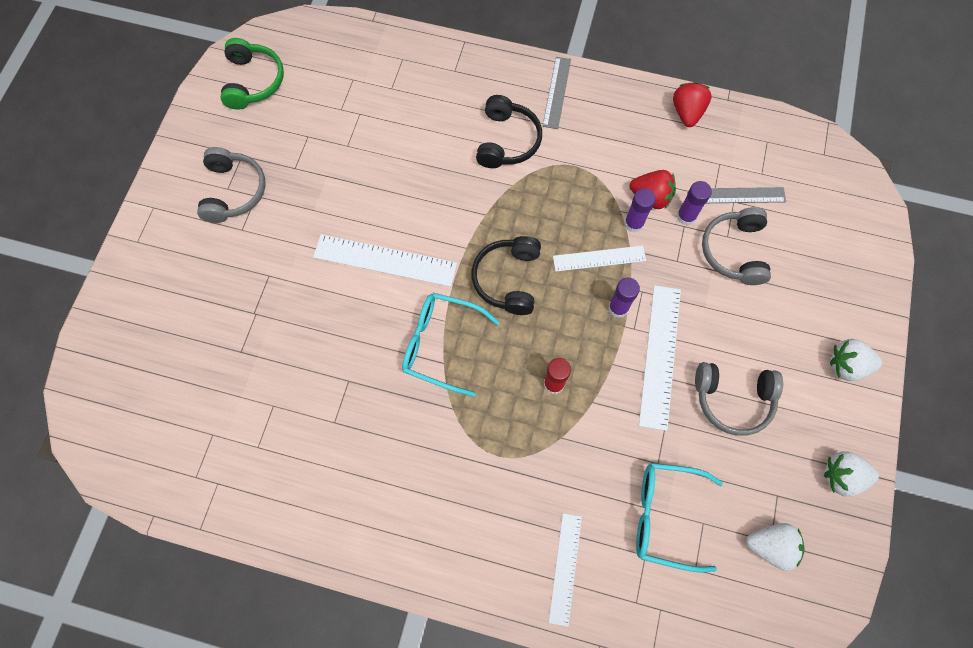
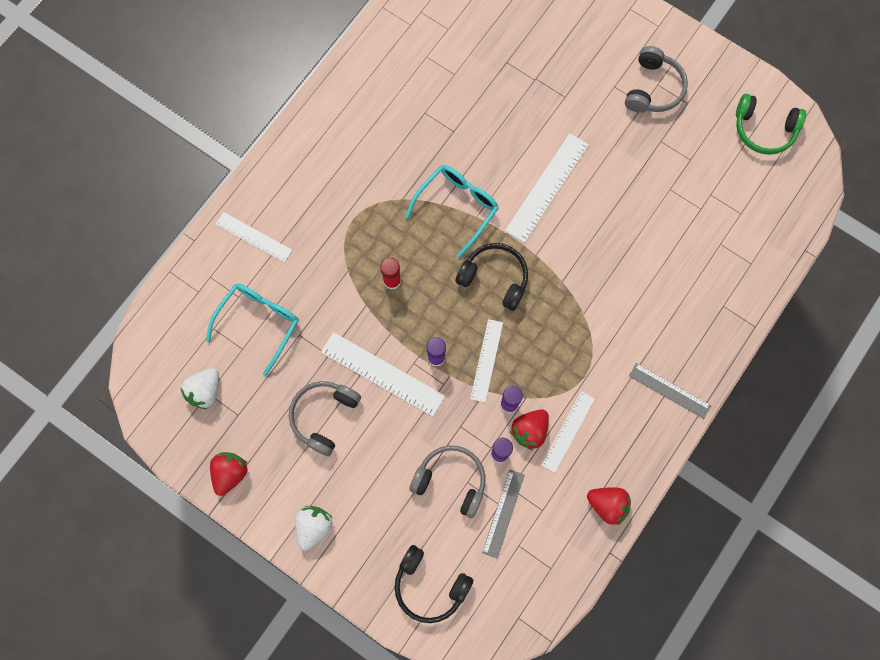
camera: 110 degrees right, 5 degrees up
(233, 191) = (653, 88): grey headphones -> grey headphones turned 90 degrees counterclockwise
(507, 141) = (630, 326): black headphones -> black headphones (429, 585)
(635, 164) = (568, 431): none -> white ruler
(842, 476) = (230, 473): white strawberry -> red strawberry

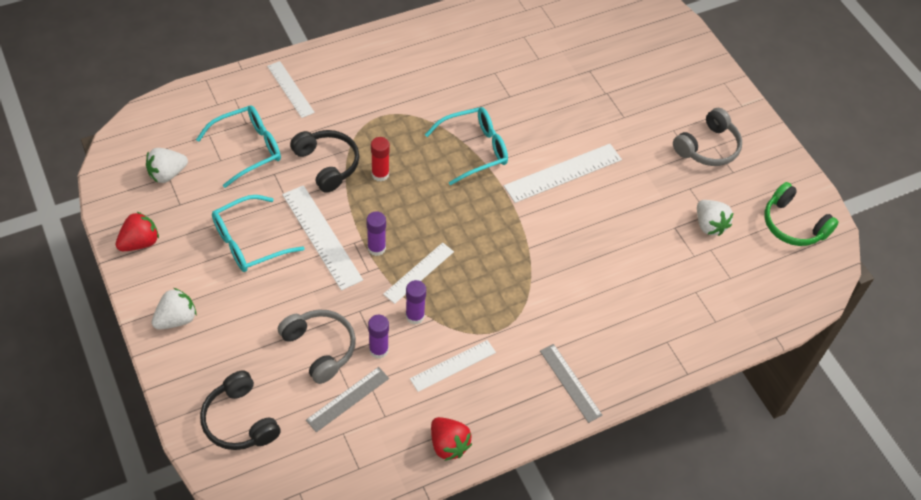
camera: 25 degrees right, 20 degrees down
(324, 416) = (249, 242): grey headphones -> turquoise glasses
(494, 278) = (470, 216): black headphones -> black headphones (327, 164)
(529, 430) = (418, 346): red strawberry -> none
(697, 170) = (709, 225): none -> white strawberry

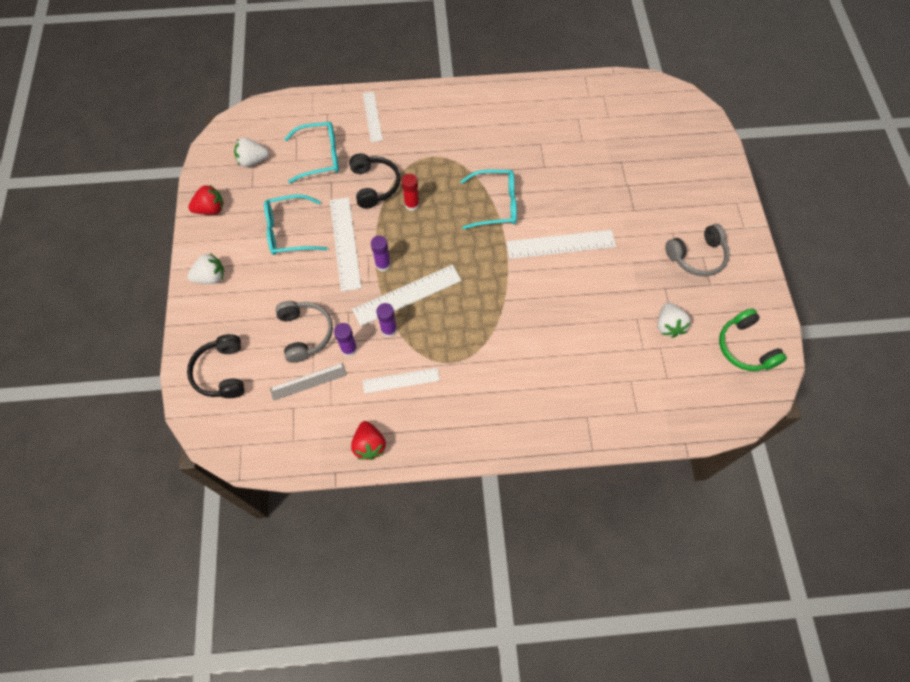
camera: 25 degrees right, 10 degrees up
(419, 272) = (407, 295): white ruler -> white ruler, size x1.55
(570, 382) = (490, 426): grey ruler -> none

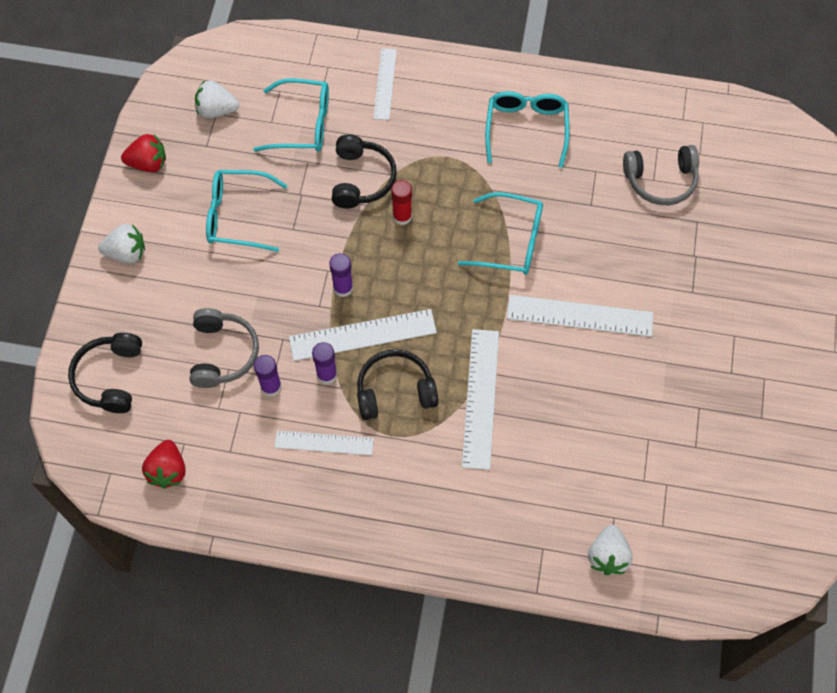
camera: 15 degrees right, 0 degrees up
(308, 381) = (211, 415): grey ruler -> none
(345, 243) = (303, 248): white ruler -> white ruler (480, 398)
(369, 445) = (263, 513): red strawberry -> red strawberry (168, 470)
(443, 329) = (395, 391): none -> black headphones
(482, 125) = (526, 129): none -> turquoise glasses
(668, 325) = (686, 458): white strawberry -> white strawberry (607, 556)
(697, 256) = (756, 375): grey headphones -> grey headphones (660, 180)
(745, 347) = (779, 512): green headphones -> none

